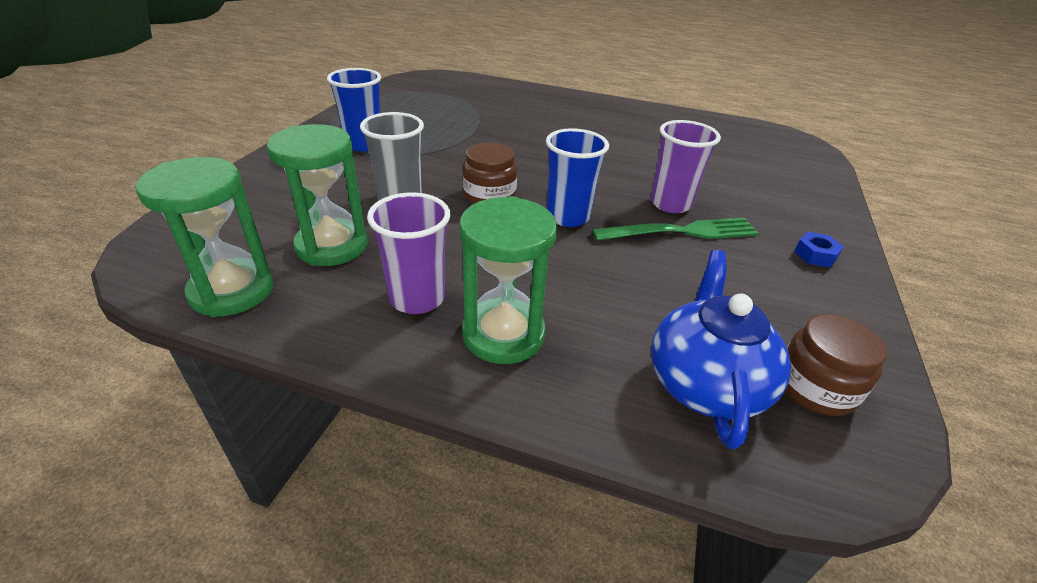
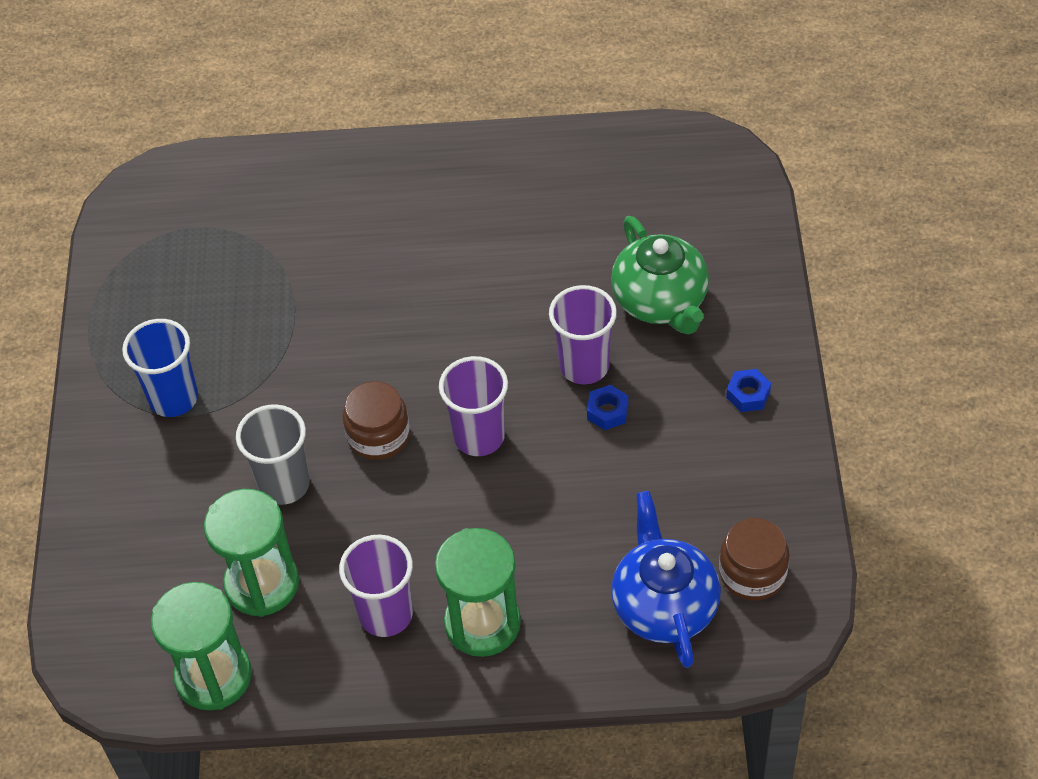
camera: 15 degrees left, 15 degrees up
(567, 216) = (479, 437): blue cup -> purple cup
(682, 231) = (607, 412): green fork -> blue nut
(742, 189) = (660, 301): none -> green teapot

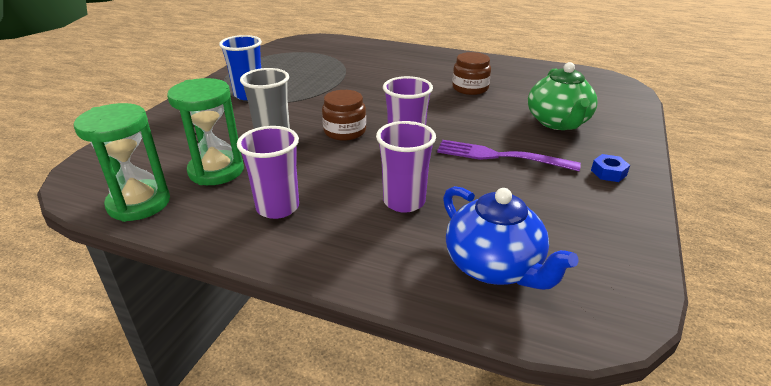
camera: 20 degrees right, 20 degrees down
(482, 623) = (341, 233): green hourglass -> none
(584, 366) = (493, 135): purple cup -> purple cup (404, 201)
(607, 412) = (499, 156): blue nut -> purple fork
(664, 605) = (494, 266): blue teapot -> blue teapot turned 135 degrees clockwise
(752, 573) = (583, 270): brown jar -> brown jar (470, 88)

